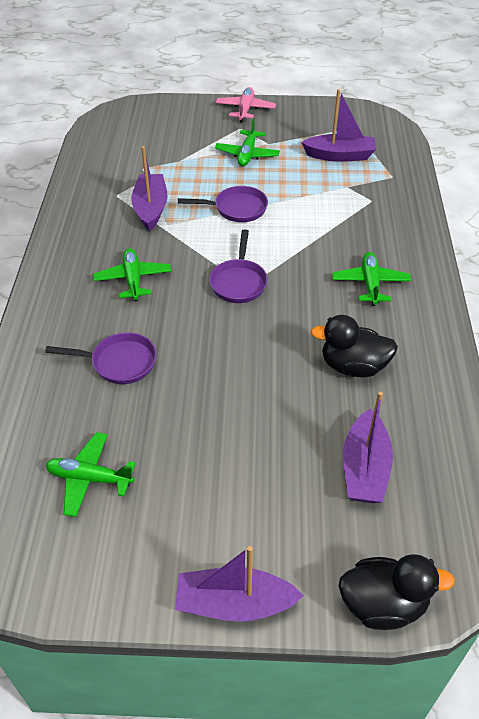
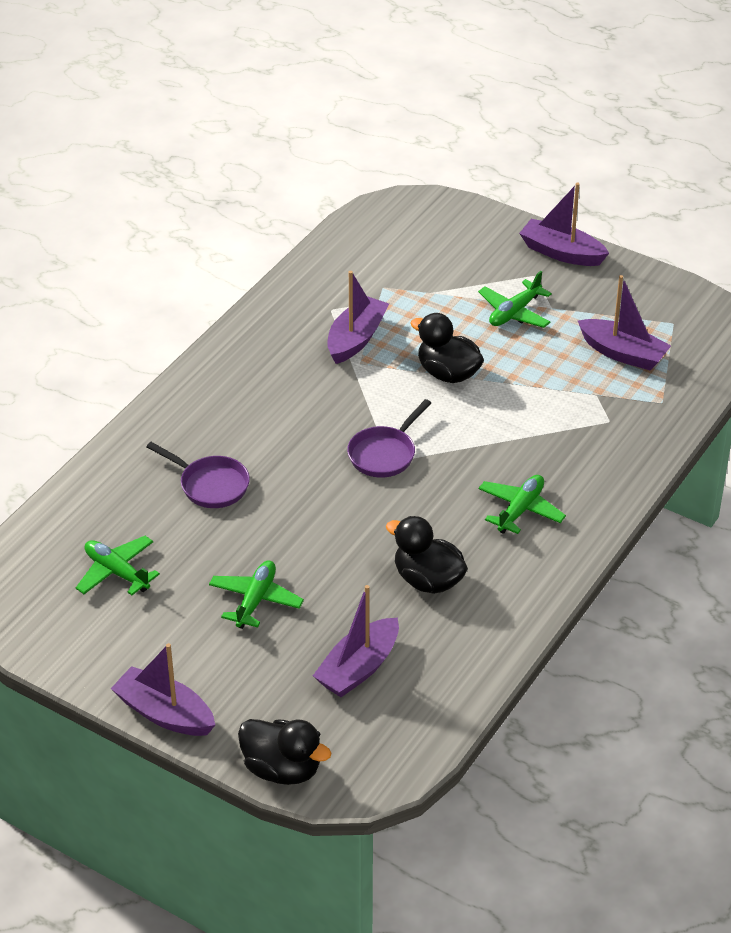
camera: 30 degrees right, 5 degrees down
(133, 279) = (281, 409): green plane -> green plane (256, 600)
(236, 209) = (448, 373): purple pan -> black duck
(245, 109) = (561, 253): pink plane -> purple boat

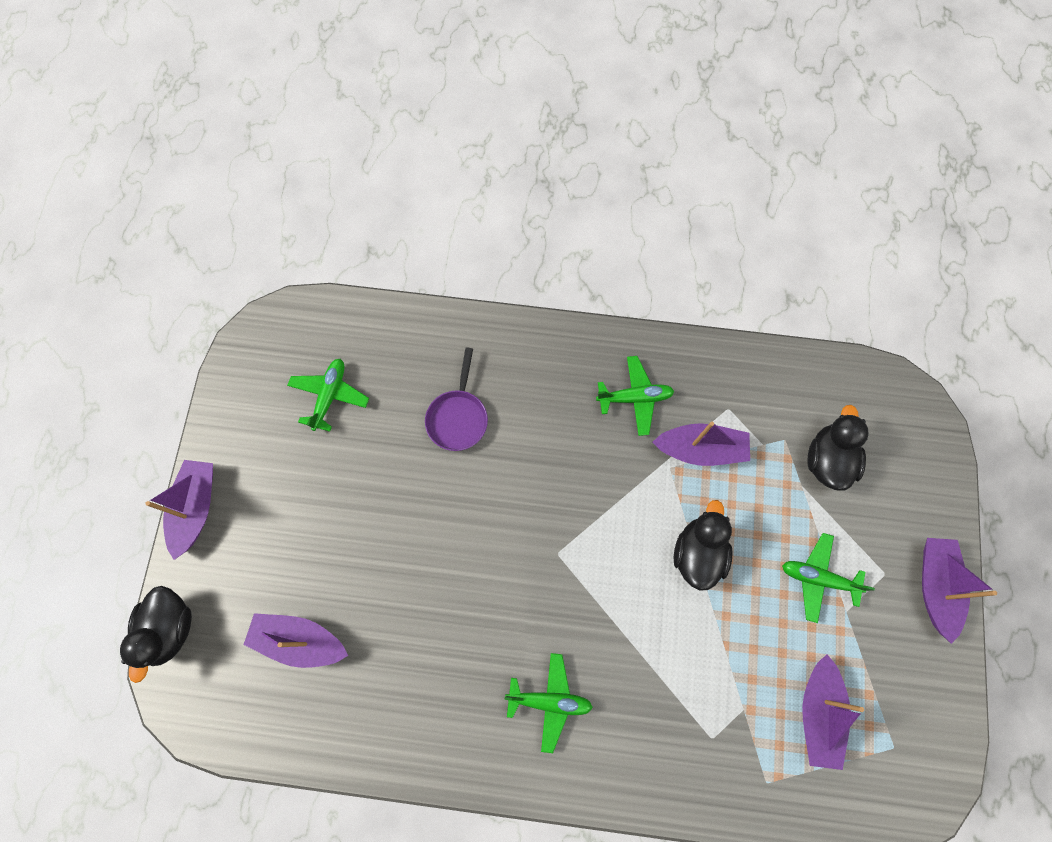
camera: 65 degrees right, 30 degrees up
(256, 600) = (343, 519): green plane -> green plane (635, 398)
(384, 454) = (564, 544): purple pan -> none
(428, 580) = (425, 654): black duck -> black duck (828, 460)

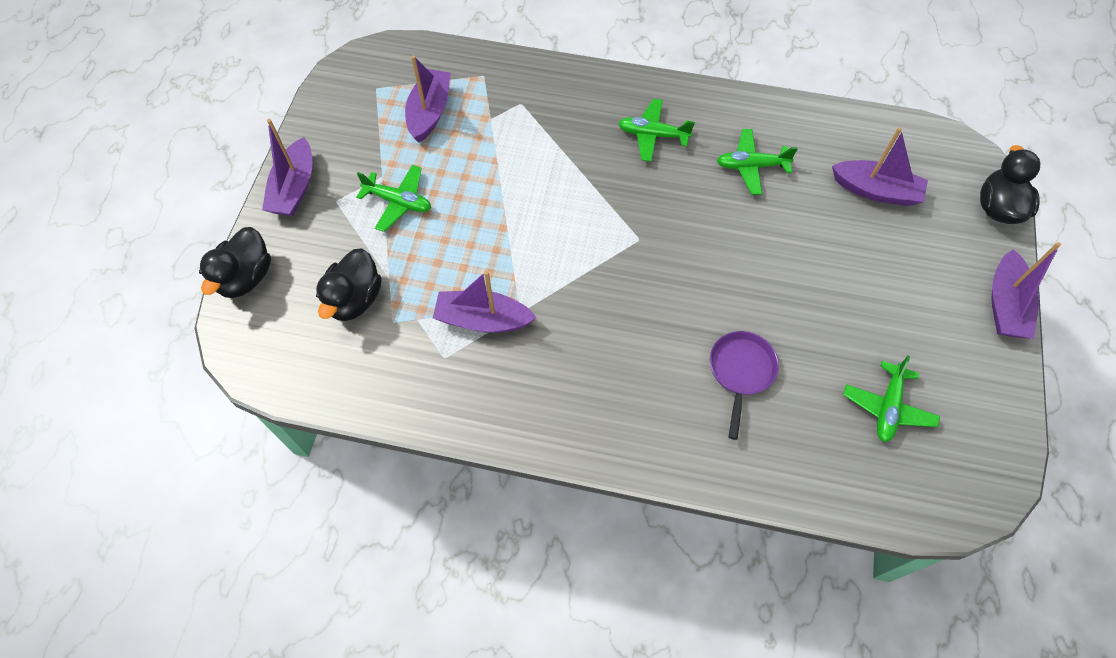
camera: 175 degrees left, 10 degrees down
(635, 398) = (544, 377): green plane -> green plane (751, 166)
(698, 553) = (505, 229): black duck -> black duck (246, 277)

